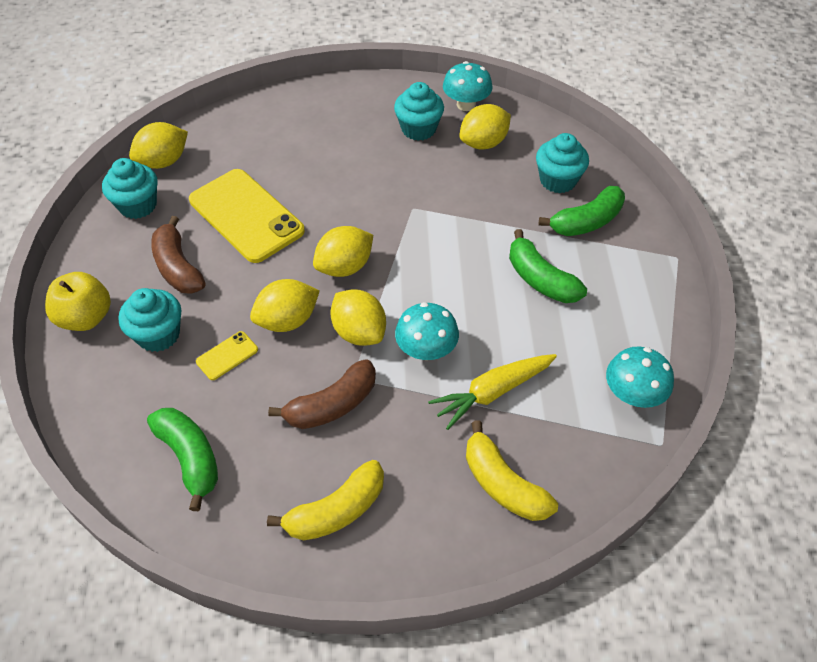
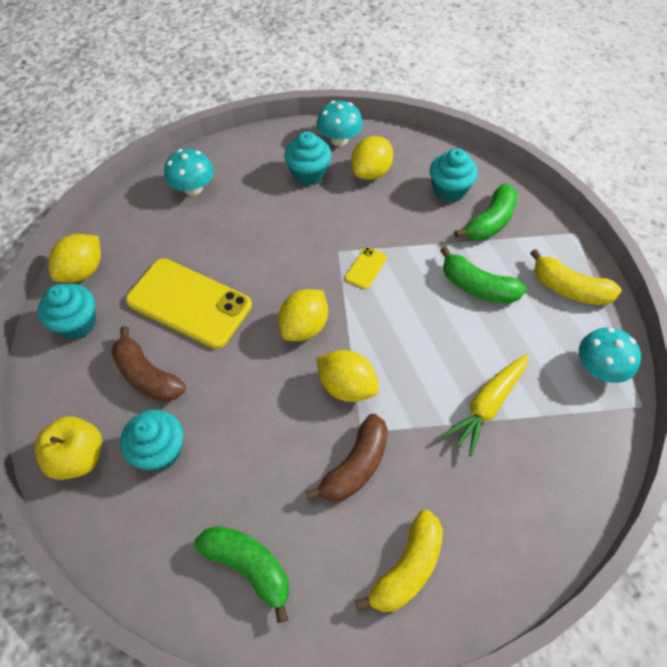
camera: 20 degrees left, 5 degrees up
(227, 356) = (236, 450): yellow phone -> yellow phone (366, 268)
(287, 320) = (276, 396): yellow lemon -> none
(426, 350) = (413, 384): turquoise mushroom -> turquoise mushroom (193, 188)
(503, 484) = (535, 488): yellow banana -> yellow banana (569, 288)

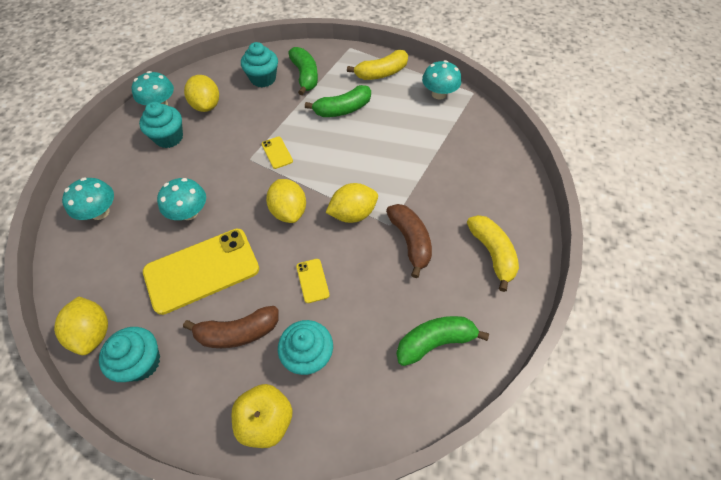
camera: 55 degrees left, 0 degrees up
(241, 249) = (189, 212): none -> turquoise mushroom
(241, 401) = (312, 280): none -> yellow phone
(487, 405) = (422, 153): yellow carrot -> none

